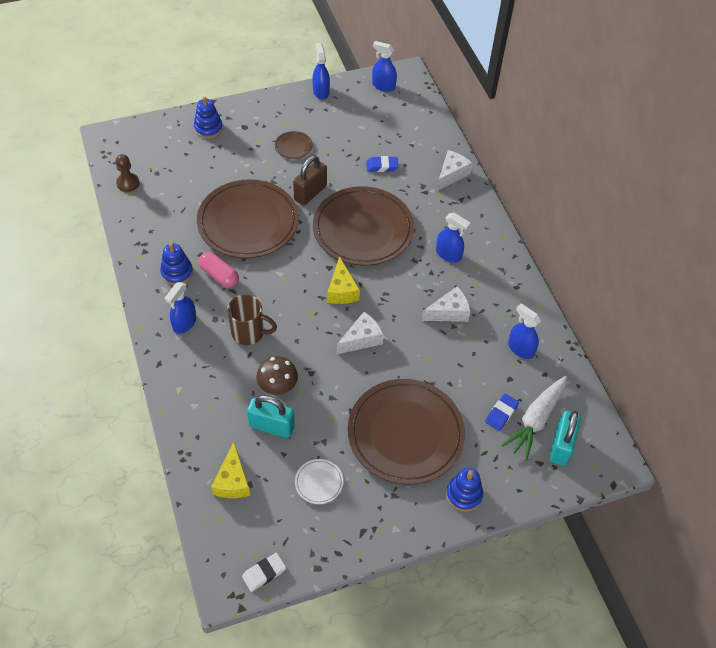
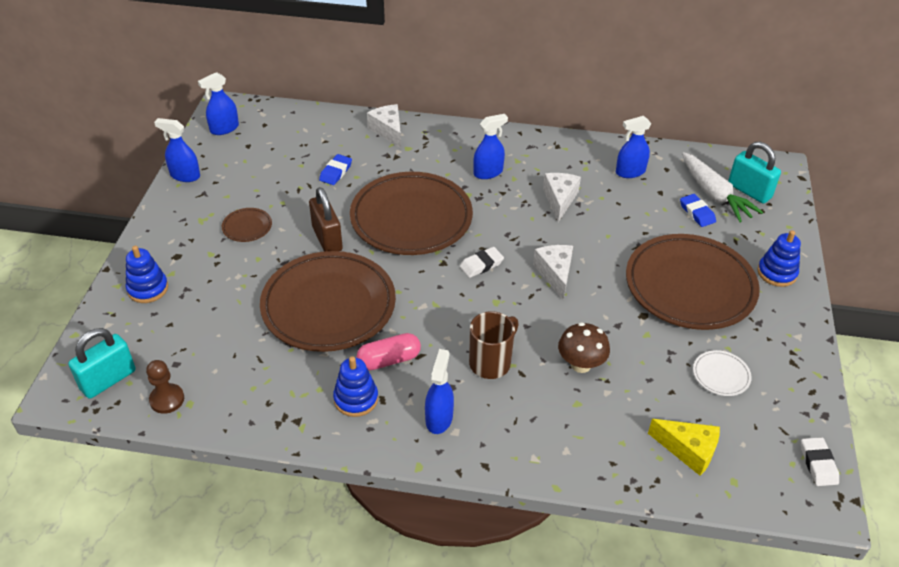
camera: 60 degrees left, 10 degrees down
(184, 323) = (439, 418): blue spray bottle -> blue spray bottle turned 135 degrees counterclockwise
(272, 426) = (631, 389): turquoise padlock -> turquoise padlock (108, 380)
(341, 290) = (481, 265): yellow cheese -> white eraser

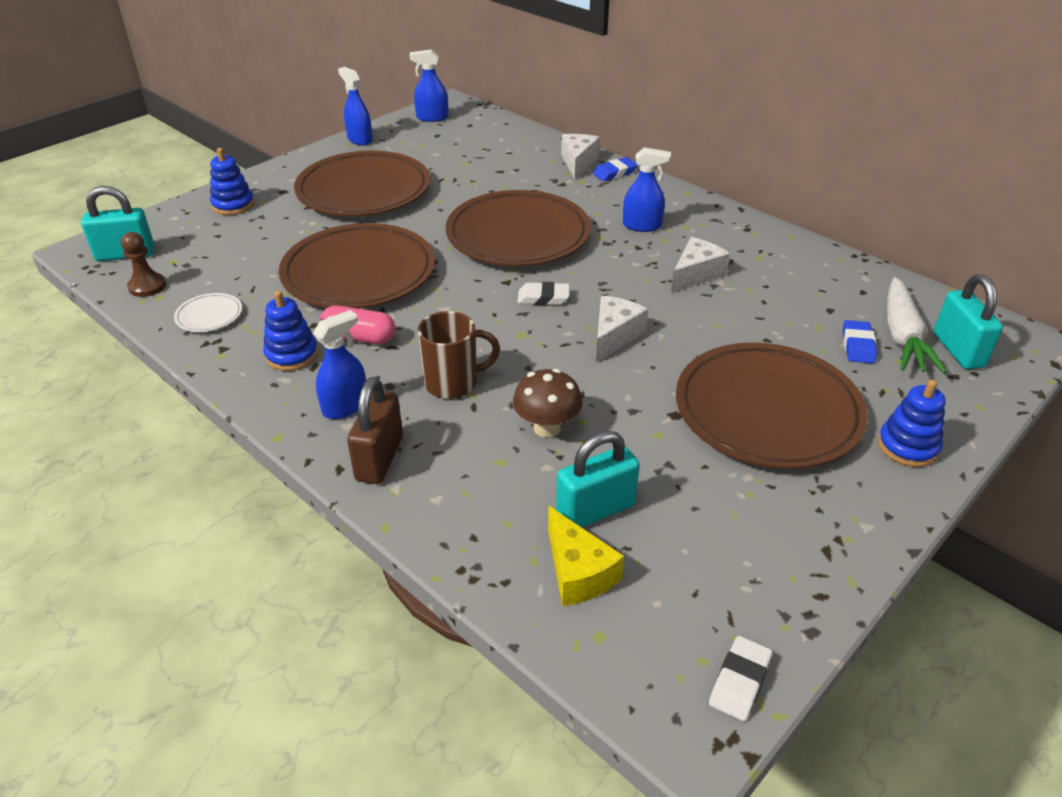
camera: 35 degrees right, 5 degrees down
(247, 227) = (364, 191): brown plate -> brown plate, size x2.49
(327, 239) = (421, 223): brown padlock -> brown padlock (379, 458)
(336, 172) = (490, 177): blue eraser -> blue eraser (614, 173)
(630, 172) = (811, 279): blue spray bottle -> none
(661, 405) = (595, 510): none -> turquoise padlock
(721, 375) = (708, 517): white plate -> white plate (209, 316)

